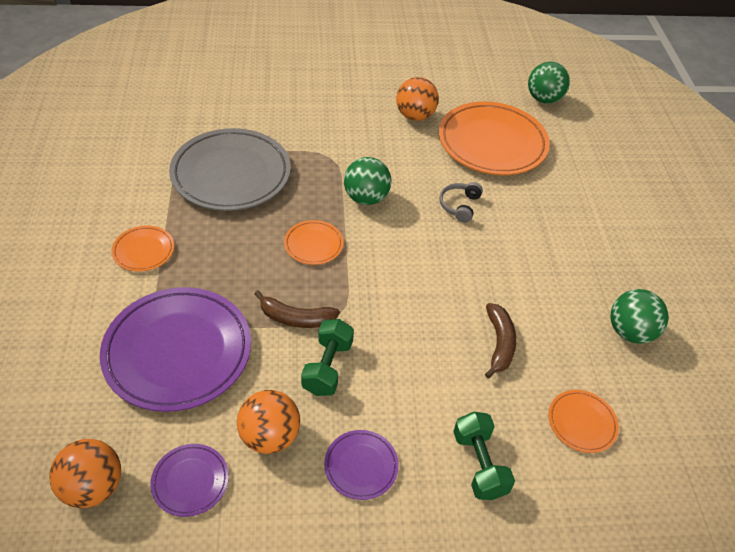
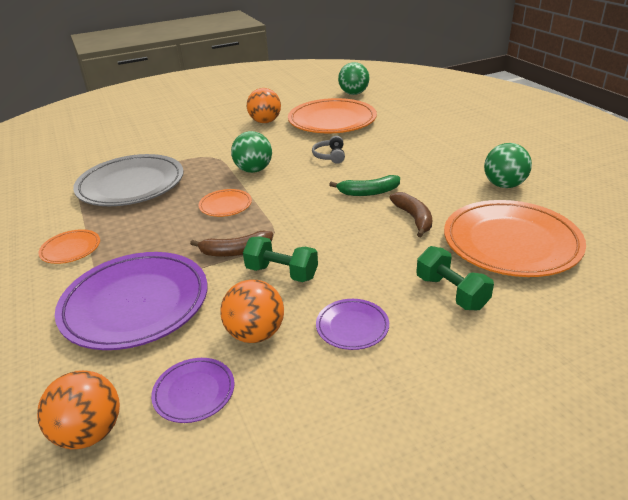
camera: 15 degrees left, 15 degrees down
(327, 367) = (282, 273): green dumbbell -> green dumbbell turned 60 degrees counterclockwise
(472, 283) = (368, 192): none -> green banana
(581, 423) = (511, 243): orange plate -> orange plate, size x2.17

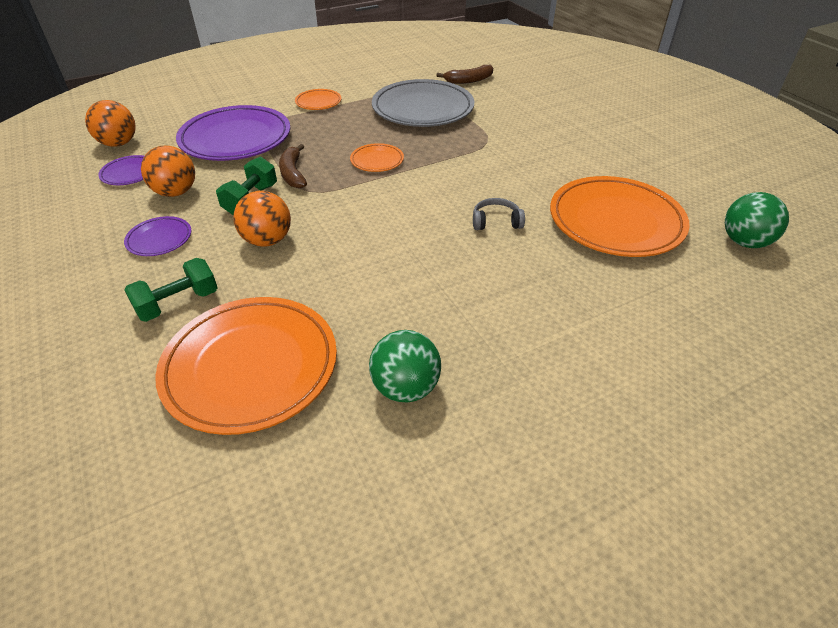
camera: 85 degrees right, 10 degrees up
(253, 170) = (455, 170): green ball -> none
(265, 122) = (597, 167): orange ball -> orange ball (267, 240)
(368, 192) = (395, 252): green banana -> none
(413, 218) = (327, 286): brown banana -> brown banana (469, 80)

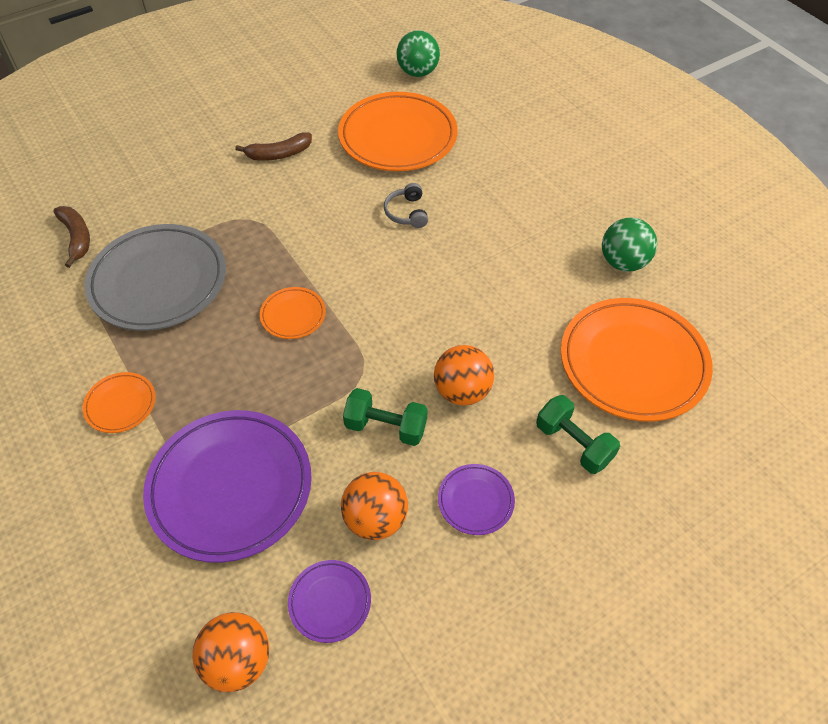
camera: 95 degrees left, 10 degrees up
(293, 173) = (325, 395): brown banana -> brown banana (279, 154)

